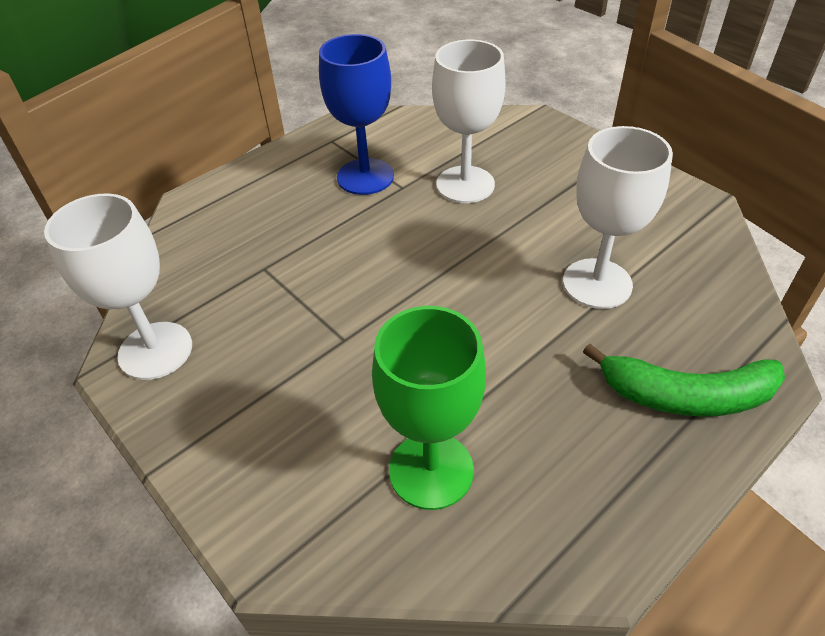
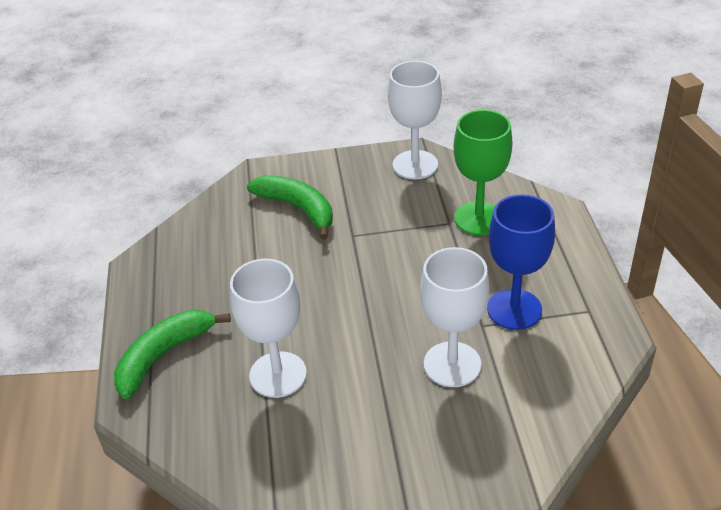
camera: 125 degrees right, 5 degrees down
(329, 428) = (298, 208): none -> green banana
(431, 470) = (237, 233): green goblet -> green goblet (479, 218)

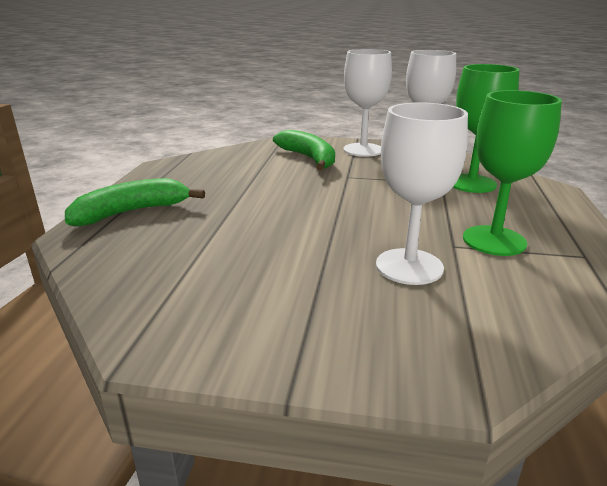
camera: 15 degrees right, 15 degrees down
(278, 374) = (222, 241): white goblet -> white goblet (363, 150)
(514, 309) = (494, 241): blue goblet -> green goblet

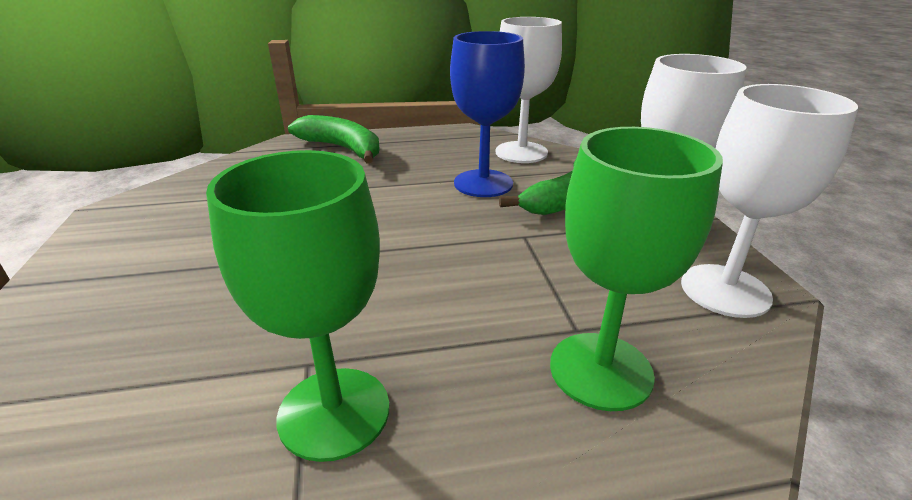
camera: 70 degrees right, 5 degrees up
(267, 174) = (483, 183): none -> blue goblet
(409, 266) = (237, 325): white goblet -> white goblet (521, 152)

